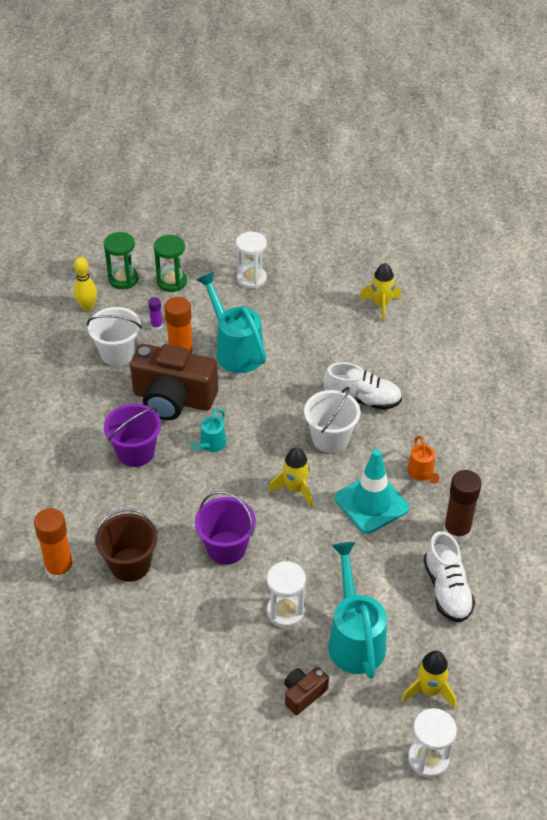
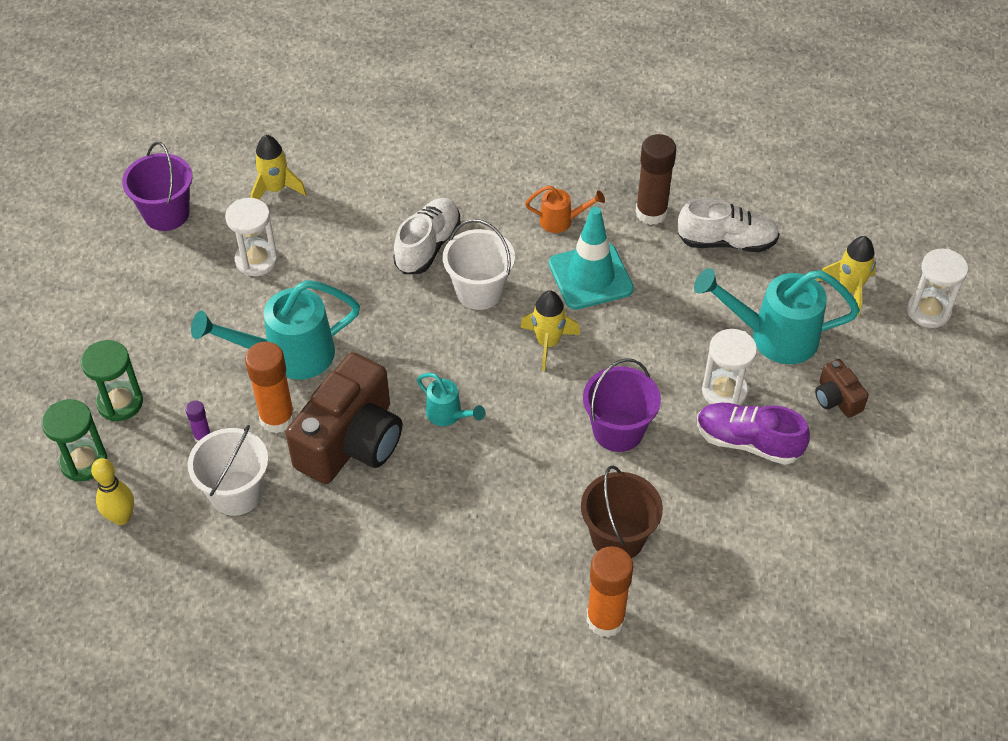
camera: 75 degrees left, 5 degrees up
(135, 452) = (431, 501): purple bucket -> purple bucket (166, 214)
(240, 635) = (748, 442): none -> purple shoe
(251, 278) = (159, 310): white hourglass -> white hourglass (256, 260)

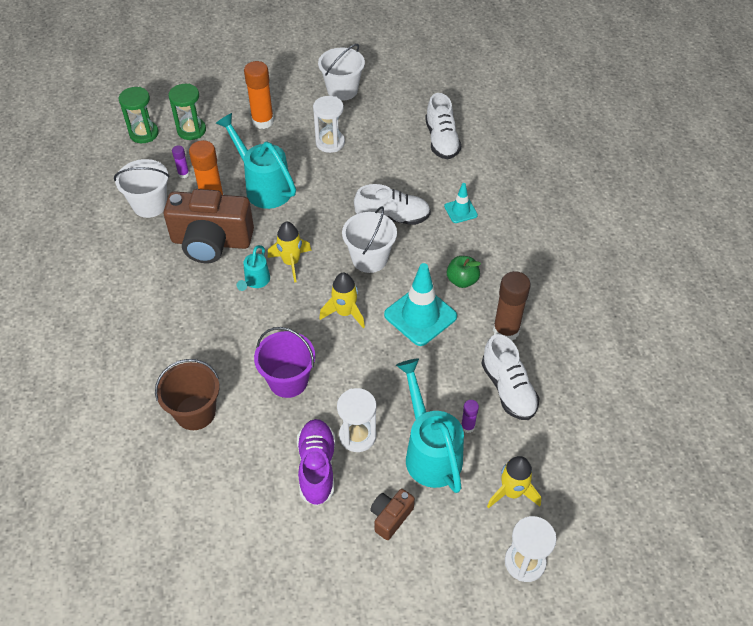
camera: 65 degrees right, 0 degrees up
(121, 517) = (113, 164): yellow bowling pin -> none
(166, 214) = (342, 90): purple bucket -> white bucket
(275, 189) = (393, 128): yellow rocket -> yellow rocket (291, 262)
(331, 153) = (441, 140): none -> white shoe
(457, 181) = (460, 211): none -> turquoise traffic cone
(561, 221) = (462, 280): orange watering can -> green apple
(605, 620) = (124, 428): orange glue stick -> orange glue stick (263, 121)
(757, 293) = (467, 426): none -> purple glue stick

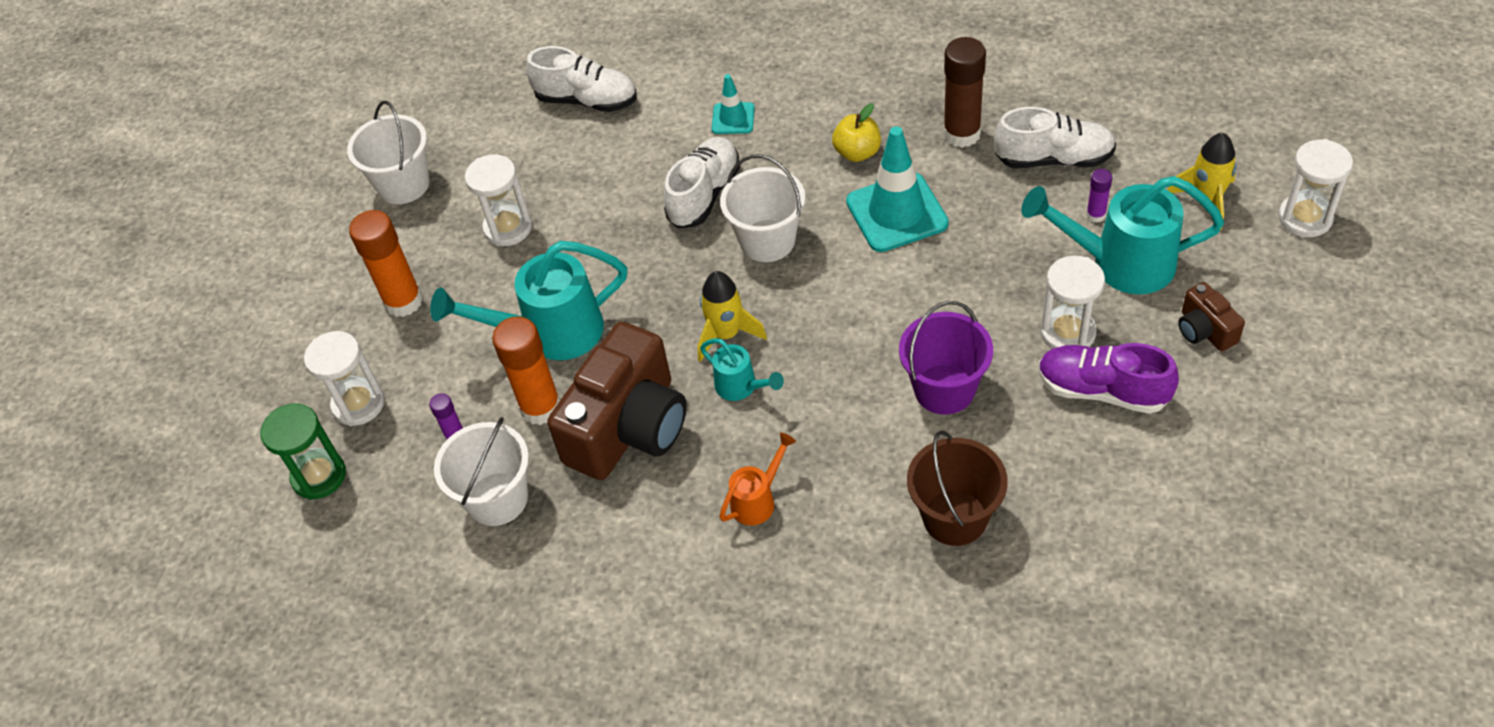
camera: 60 degrees left, 0 degrees up
(180, 314) = (757, 500): none -> orange watering can
(191, 130) = (358, 404): green hourglass -> white hourglass
(345, 313) = (852, 294): yellow rocket -> none
(462, 280) = (857, 152): green apple -> yellow apple

